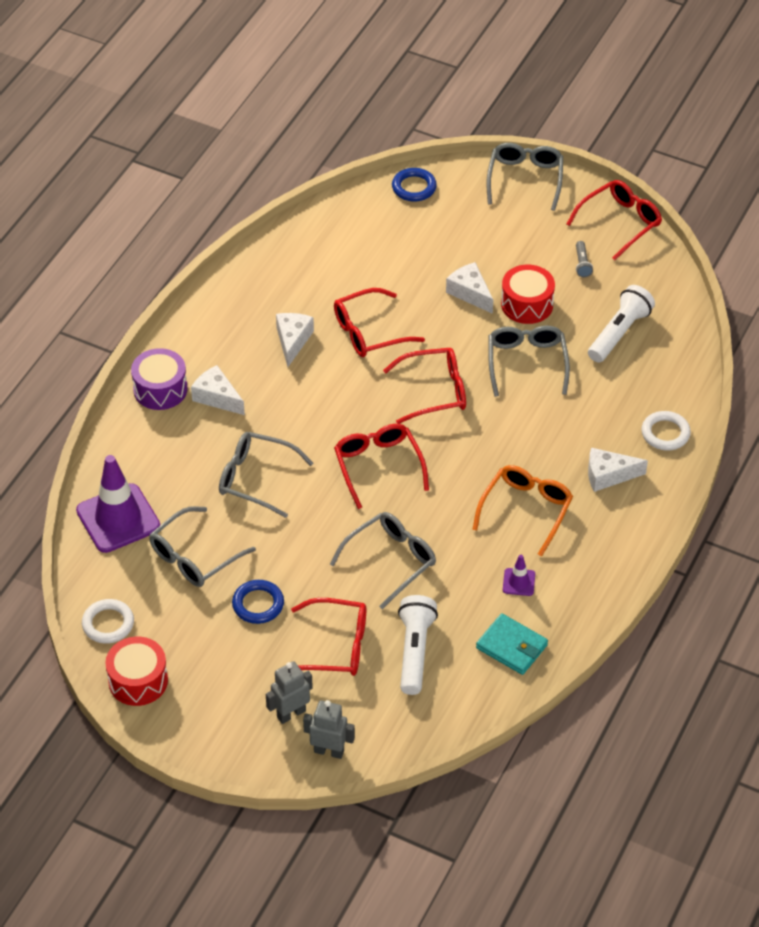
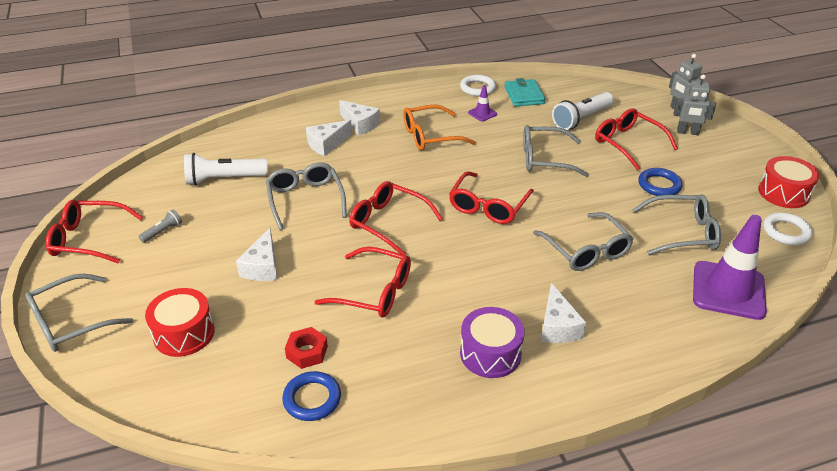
camera: 135 degrees left, 10 degrees down
(160, 389) = (603, 367): purple drum -> purple drum (490, 353)
(292, 341) = (441, 328): white cheese -> white cheese (327, 144)
(356, 266) = (307, 352): none -> red nut
(414, 187) = (151, 389): blue ring -> blue ring (312, 399)
(527, 304) = (242, 232): red drum -> red drum (184, 333)
(527, 363) = (305, 200): grey glasses -> grey glasses turned 120 degrees clockwise
(665, 433) = (297, 122): white ring -> white ring (477, 88)

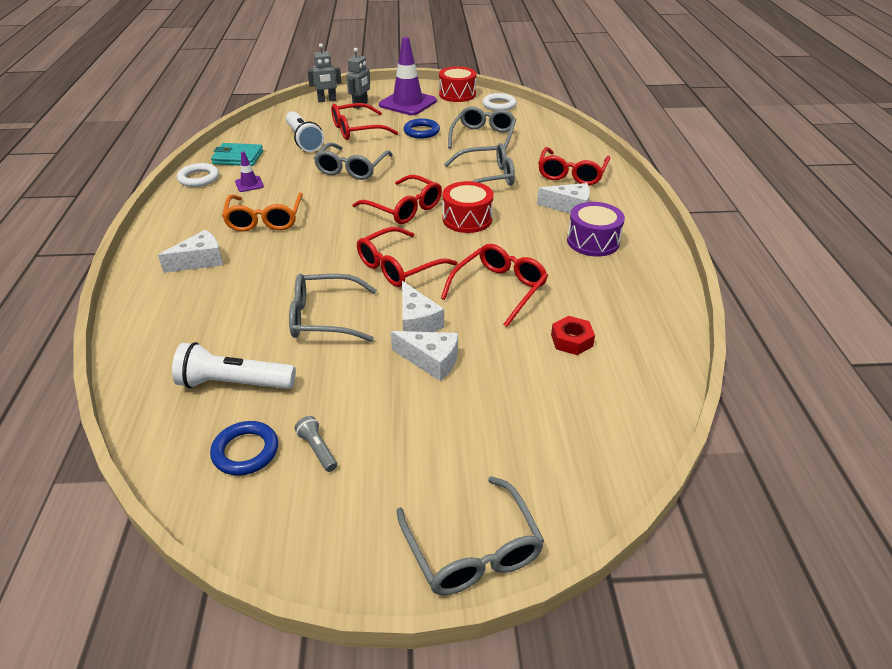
camera: 75 degrees left, 0 degrees up
(89, 239) = (290, 537): red glasses -> red glasses (572, 173)
(184, 333) = (523, 432): red drum -> red drum (467, 219)
(224, 179) = (234, 383): white flashlight -> white flashlight turned 90 degrees clockwise
(312, 399) = (632, 343): blue ring -> blue ring (245, 451)
(327, 144) = (222, 290): white cheese -> white cheese (417, 321)
(728, 290) = (550, 138): purple traffic cone -> purple traffic cone (408, 103)

